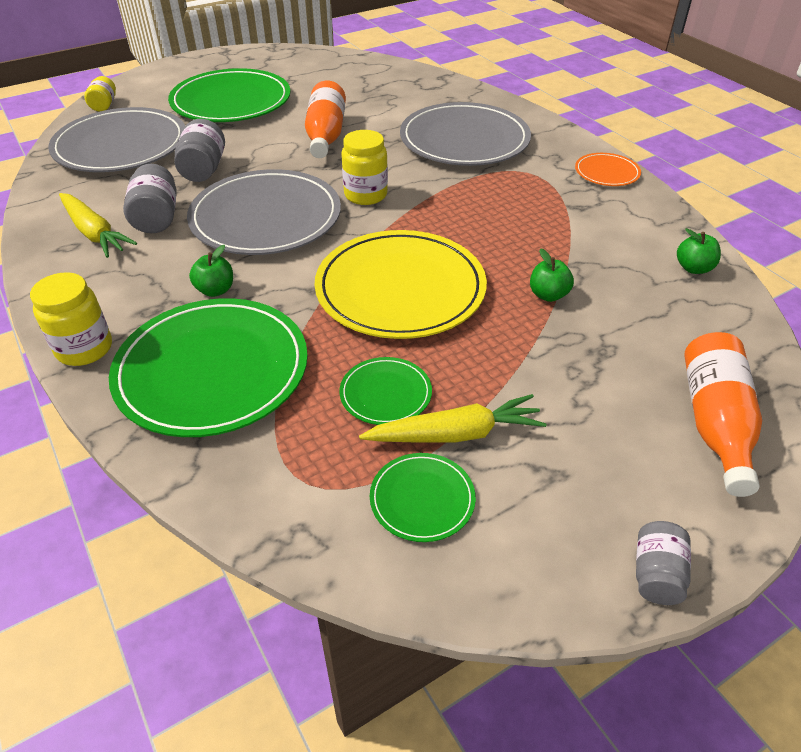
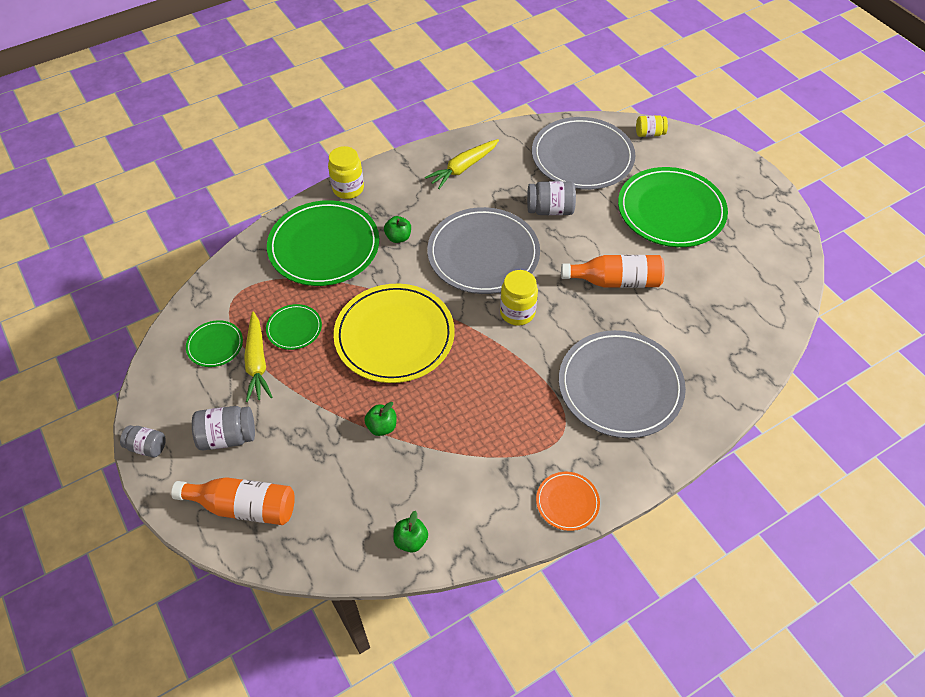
camera: 90 degrees right, 10 degrees up
(157, 218) = (482, 195): grey jar -> grey jar (227, 437)

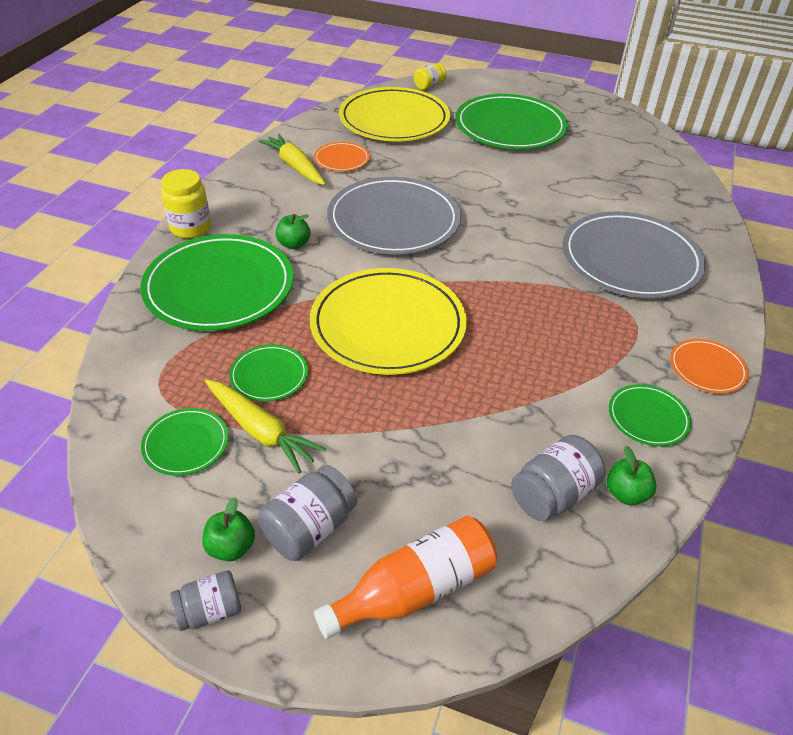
camera: 40 degrees left, 10 degrees down
(382, 427) = (472, 410): green apple -> green apple (231, 547)
(463, 168) = (295, 166): yellow carrot -> yellow carrot turned 135 degrees clockwise
(483, 506) = (648, 417): none -> green plate
(502, 178) = (342, 159): none -> orange plate
(517, 312) = (480, 249): yellow jar -> none
(550, 210) = (413, 165): grey jar -> grey jar (553, 494)
(582, 157) = (394, 119): grey plate -> yellow plate
(615, 281) = (530, 190): orange bottle -> none

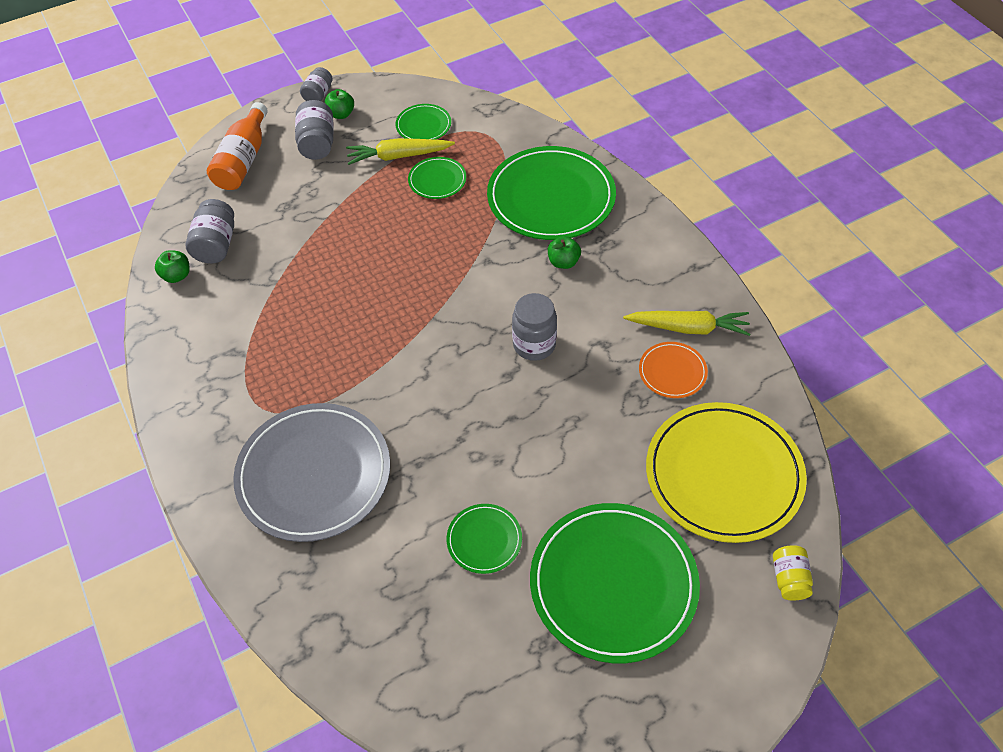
camera: 135 degrees right, 10 degrees up
(190, 228) = (644, 214): yellow jar -> none
(388, 325) = (417, 260): yellow plate -> none
(393, 220) = (534, 345): grey plate -> grey jar
(648, 417) = (196, 332): green plate -> green plate (484, 540)
(707, 368) = (180, 405): orange plate -> none

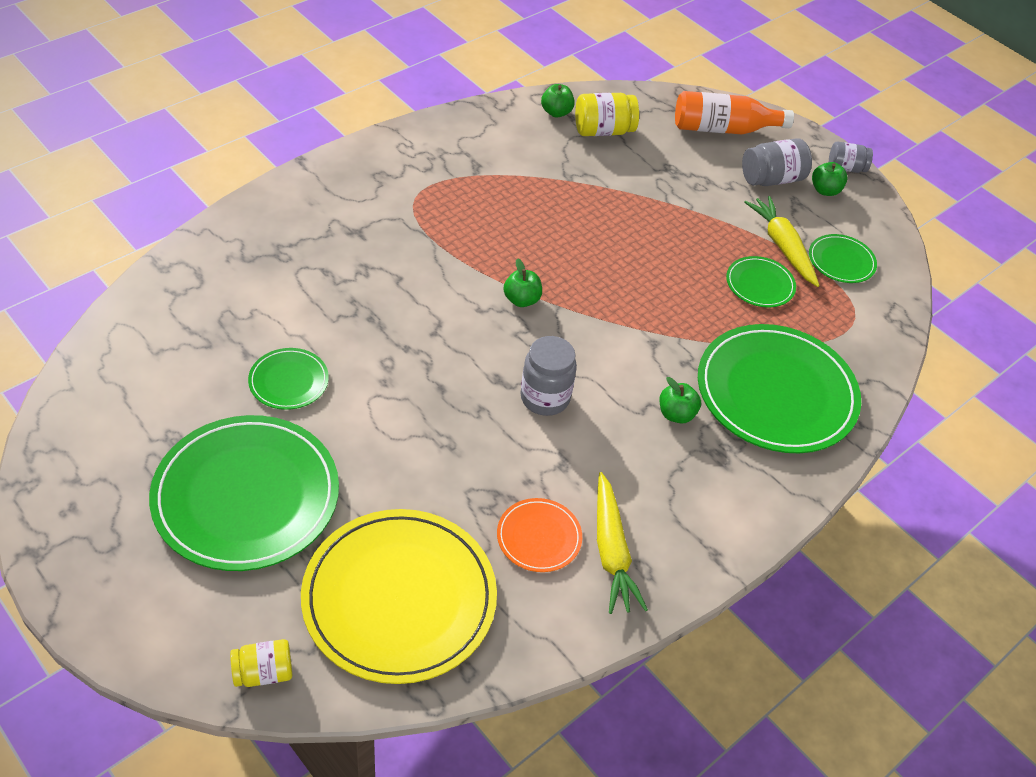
camera: 70 degrees right, 5 degrees down
(216, 245) = (603, 131): grey jar -> yellow jar
(314, 474) = (347, 244): grey plate -> none
(420, 343) = (521, 300): none -> green apple

